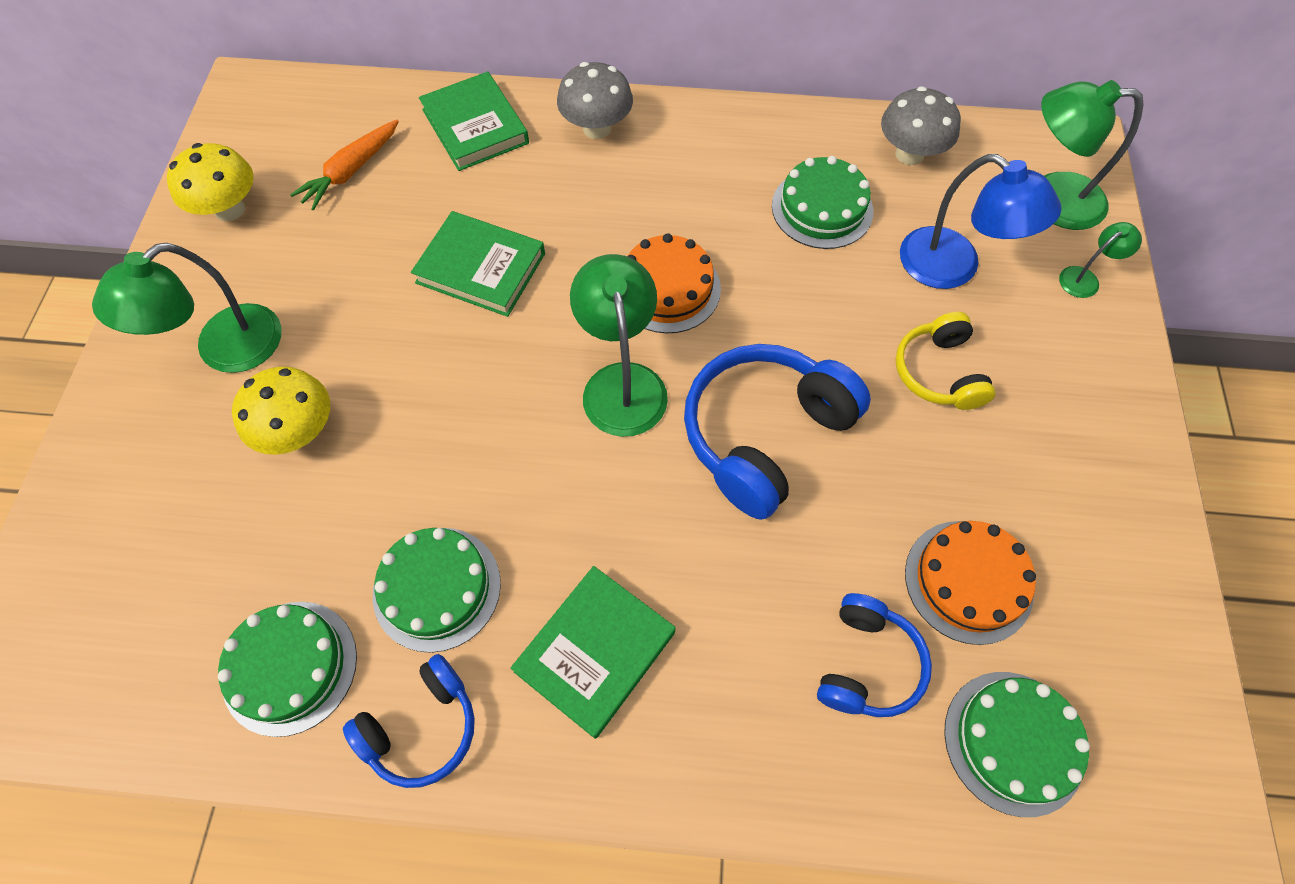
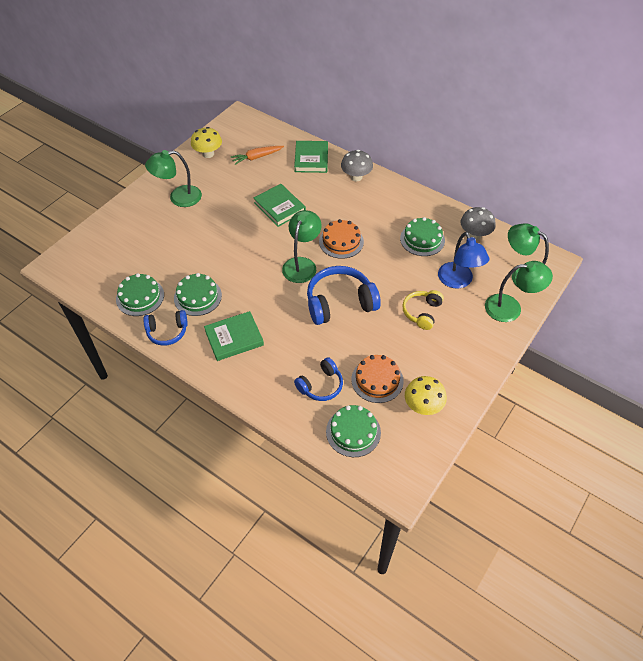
camera: 30 degrees right, 10 degrees down
(299, 432) = (186, 232): yellow mushroom -> yellow mushroom (423, 406)
(1085, 278) = (510, 308): green lamp -> green lamp, size x2.02

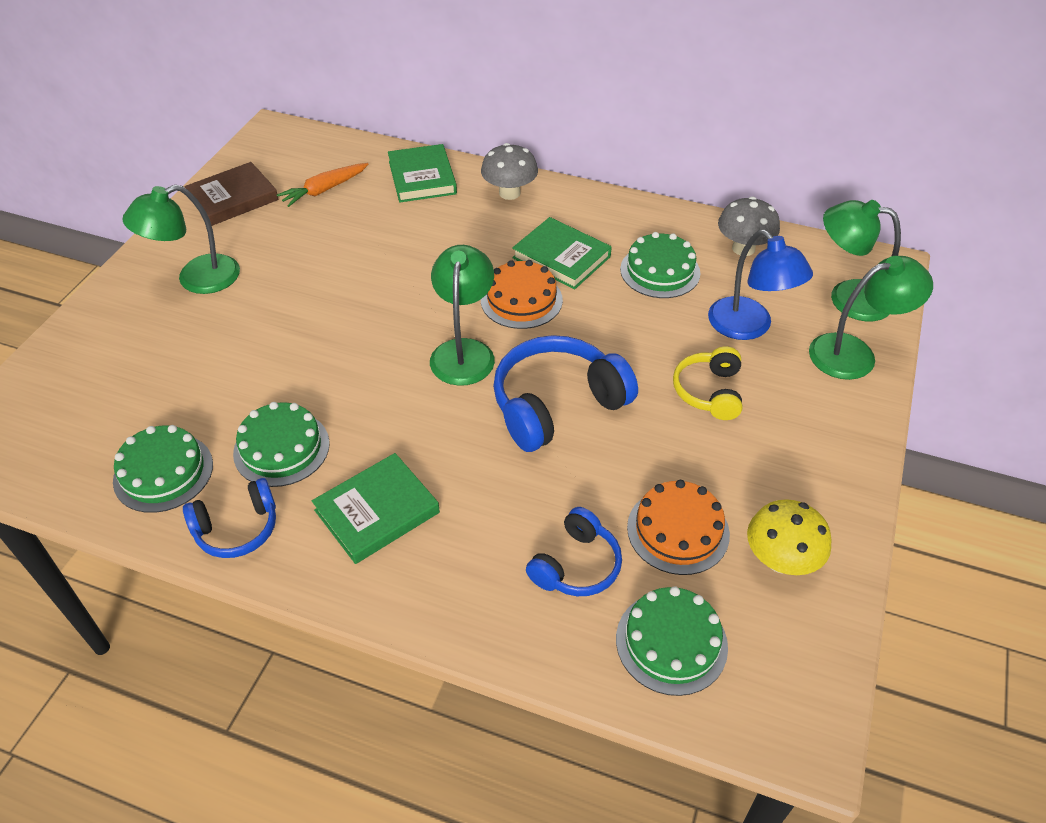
camera: 15 degrees left, 5 degrees down
(208, 154) = (233, 198): yellow mushroom -> brown book
(279, 207) = (391, 263): green book -> green book (561, 257)

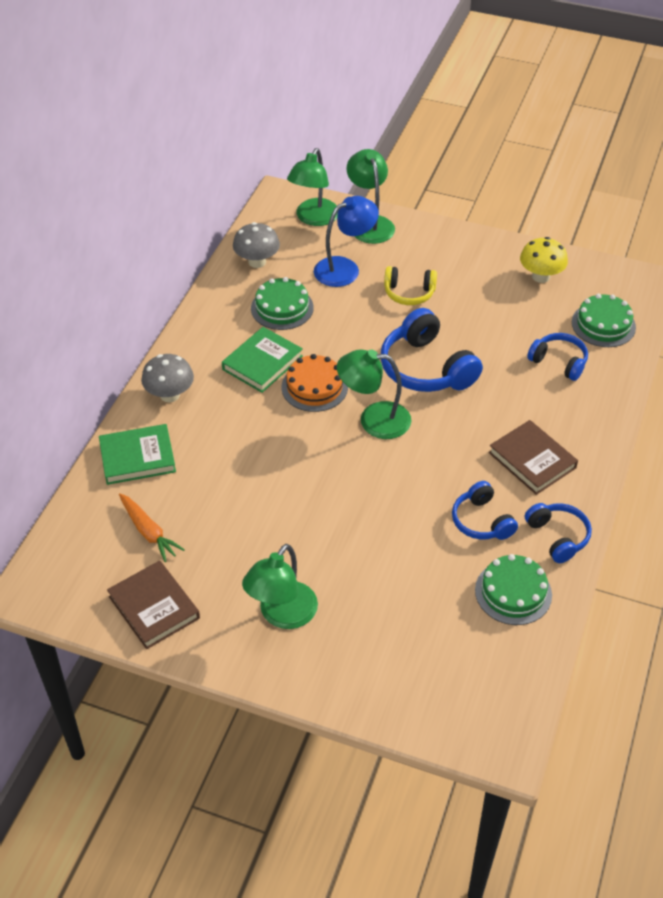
camera: 90 degrees left, 0 degrees up
(196, 279) = (282, 615): green lamp -> green lamp turned 60 degrees clockwise
(281, 448) = (481, 521): green cake -> blue headphones
(377, 511) = (532, 460): green book -> brown book
(678, 530) = (526, 316): orange cake -> none

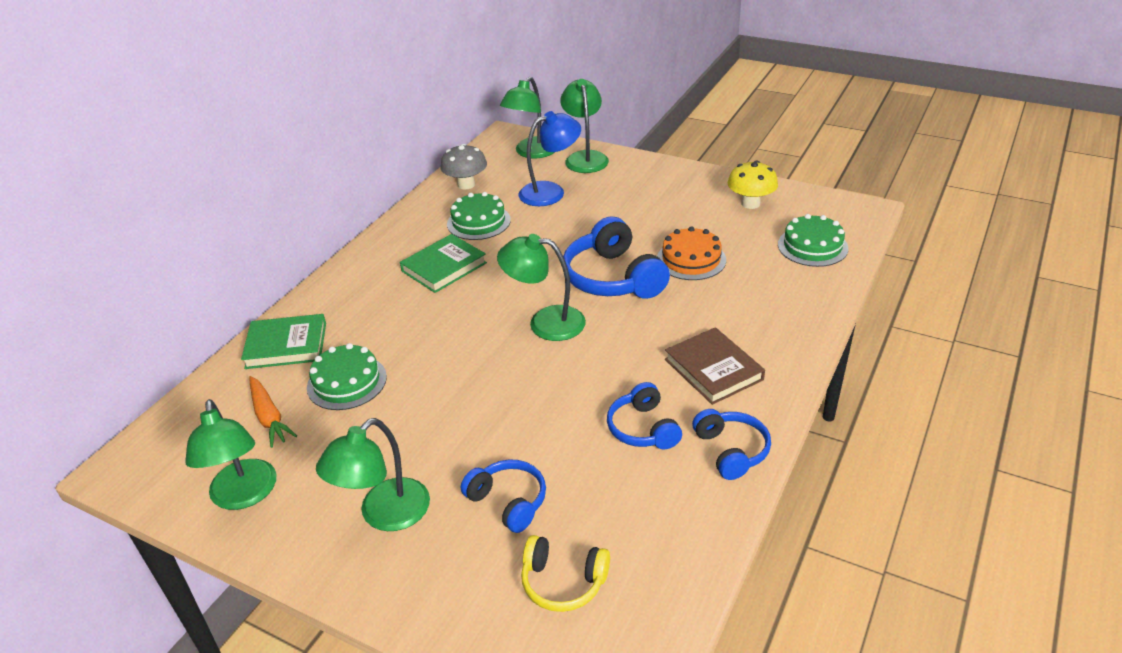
camera: 10 degrees right, 10 degrees down
(154, 607) = (244, 495): brown book -> green lamp
(170, 395) = (341, 291): grey mushroom -> none
(314, 387) = (491, 290): orange cake -> orange cake (691, 259)
(409, 293) = (610, 213): yellow headphones -> yellow headphones (563, 582)
(513, 592) = (666, 509): green cake -> green cake (347, 382)
(559, 362) = (758, 278): blue headphones -> blue headphones (508, 501)

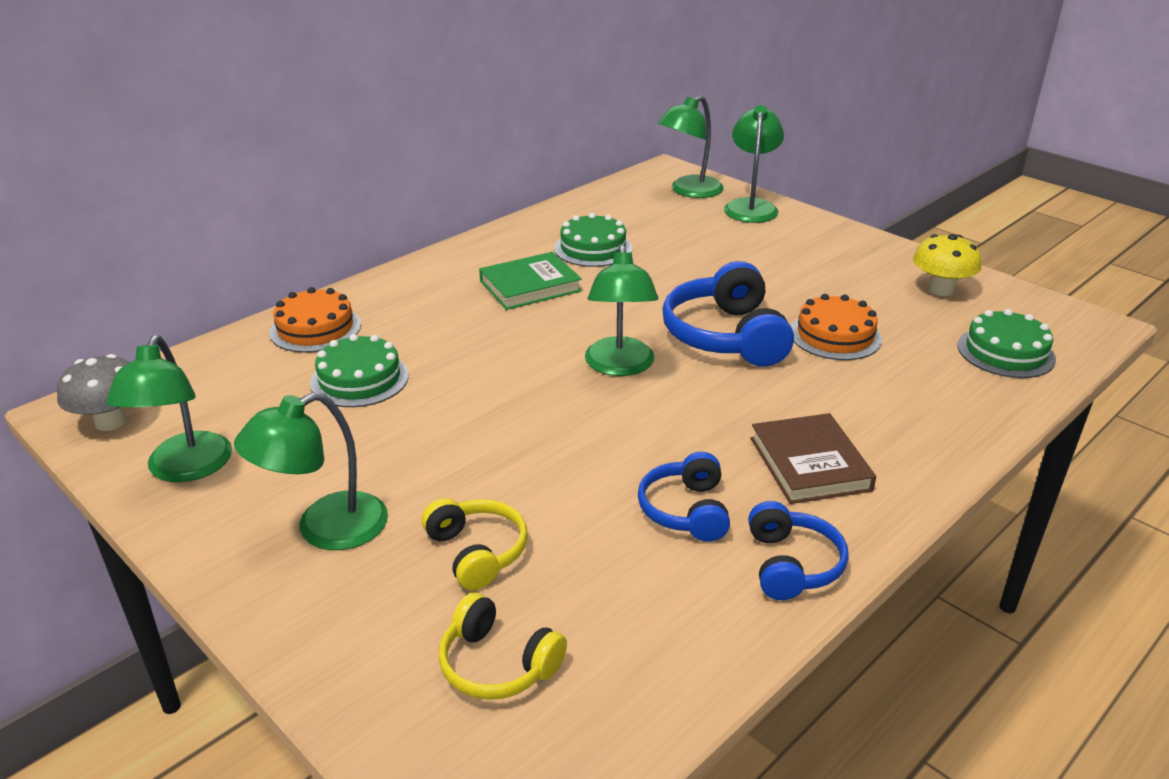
camera: 15 degrees right, 5 degrees down
(269, 417) = (257, 396): orange carrot -> none
(286, 345) = (315, 328): green book -> orange cake
(466, 184) = (597, 209): grey mushroom -> grey mushroom (111, 422)
(508, 501) = (477, 552): blue headphones -> yellow headphones
(545, 322) = (620, 366): green lamp -> green lamp turned 120 degrees counterclockwise
(550, 192) = (693, 233): blue lamp -> none

